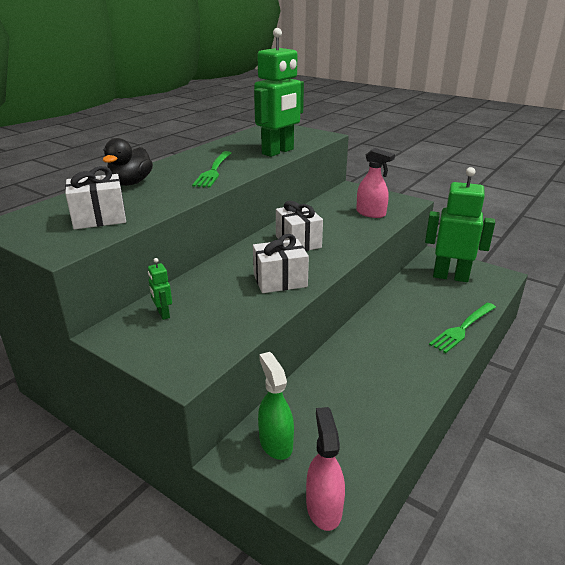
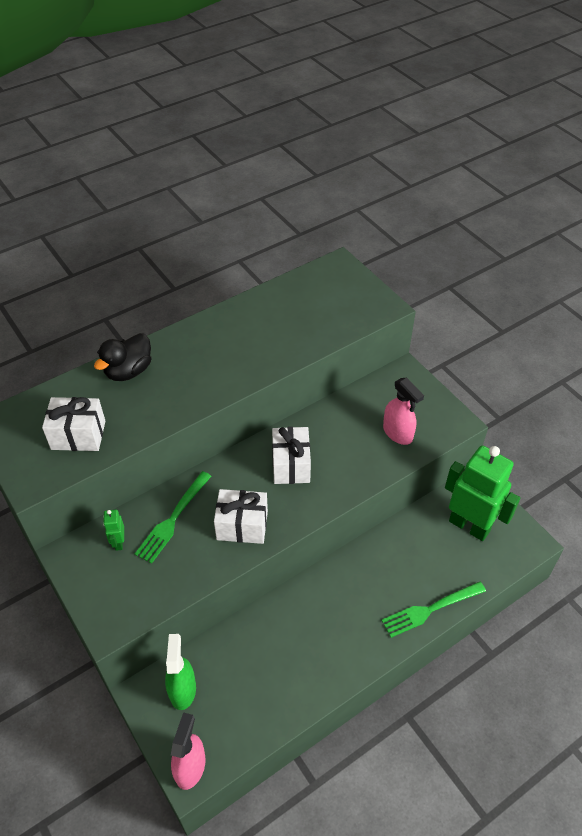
camera: 20 degrees right, 20 degrees up
(213, 171) = (220, 366): green fork -> green fork (173, 519)
(278, 152) = (308, 337): green robot -> none

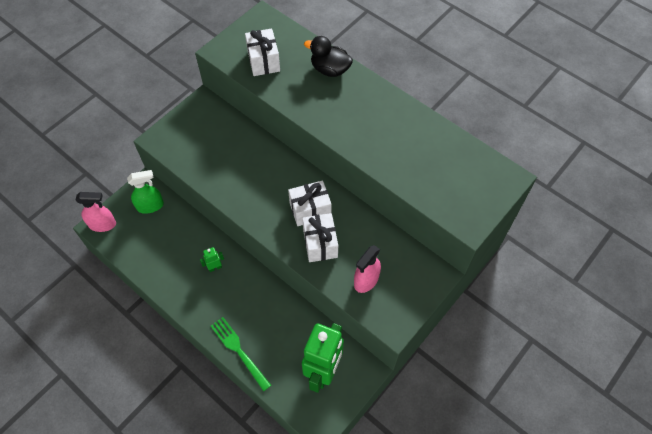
camera: 75 degrees right, 10 degrees up
(118, 542) = (218, 125): green robot -> green robot (215, 267)
(173, 519) = (243, 149): green fork -> none
(242, 526) = (248, 192): white gift -> white gift (320, 244)

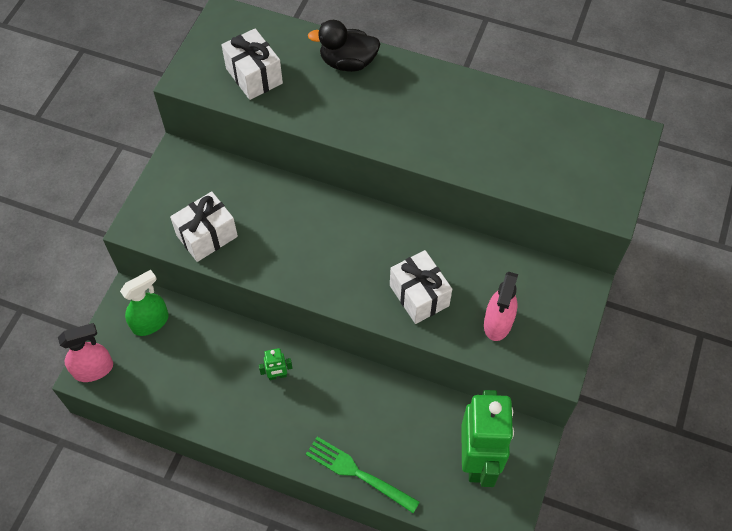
camera: 20 degrees left, 0 degrees up
(215, 267) = (277, 375): green robot -> green robot turned 150 degrees counterclockwise
(310, 210) = (386, 256): white gift -> white gift (207, 236)

